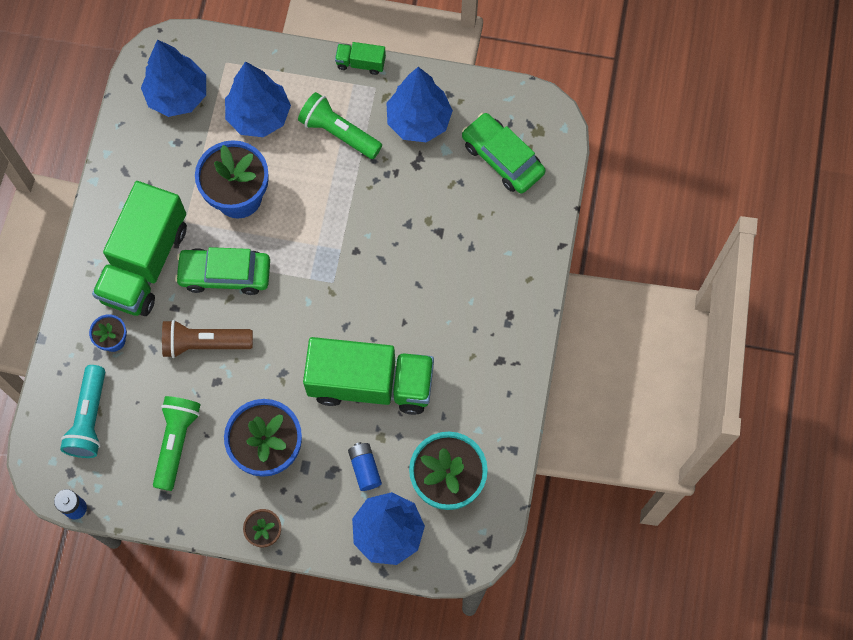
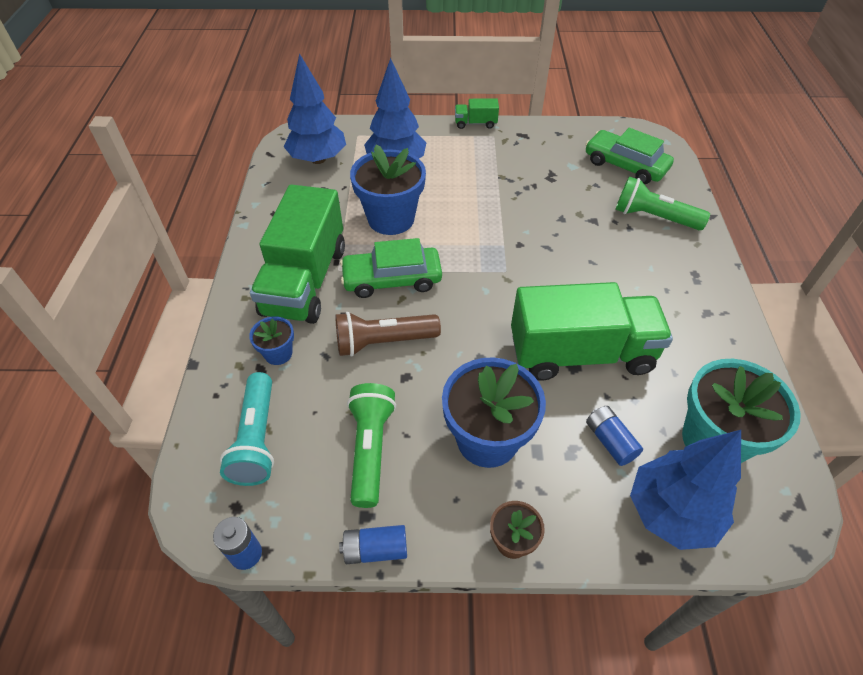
camera: 10 degrees left, 20 degrees down
(166, 521) = (375, 549): none -> blue battery
(338, 133) = (472, 166): green flashlight -> green flashlight (653, 217)
(419, 121) = (540, 151): blue tree -> none

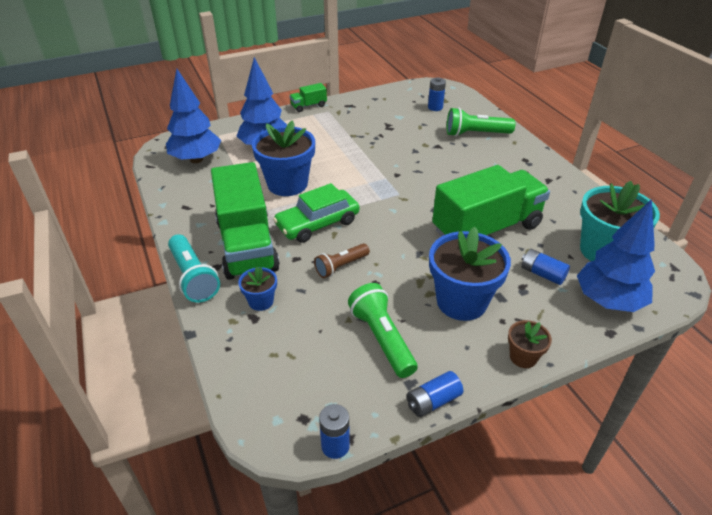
camera: 25 degrees left, 10 degrees down
(257, 439) = (286, 365): turquoise flashlight -> turquoise flashlight (193, 277)
(383, 342) = (341, 266): brown flashlight -> brown flashlight, size x0.66
(625, 165) = (435, 107): green car -> blue battery

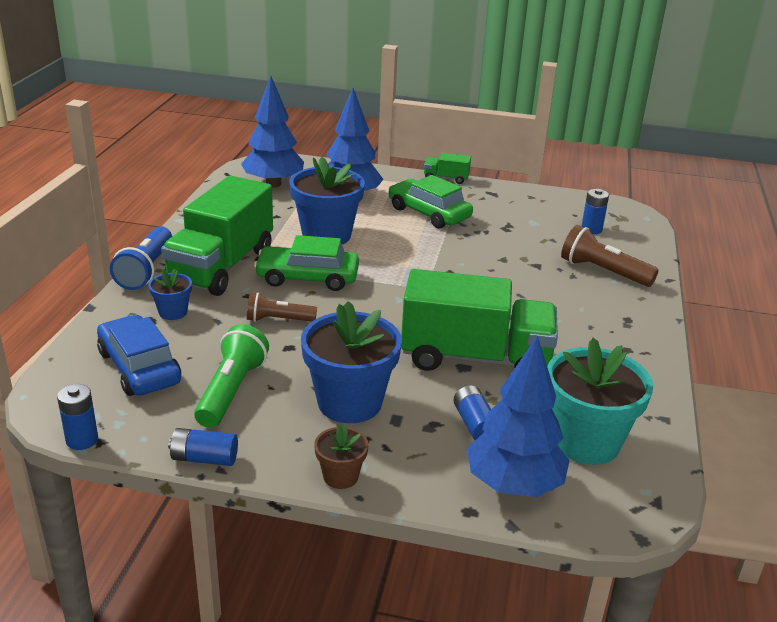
camera: 35 degrees right, 10 degrees down
(193, 277) = (146, 270): turquoise flashlight -> blue flashlight
(297, 360) = (139, 367): none -> blue car
(331, 137) = (429, 213): none -> green car
(475, 134) = (603, 271): green flashlight -> brown flashlight

